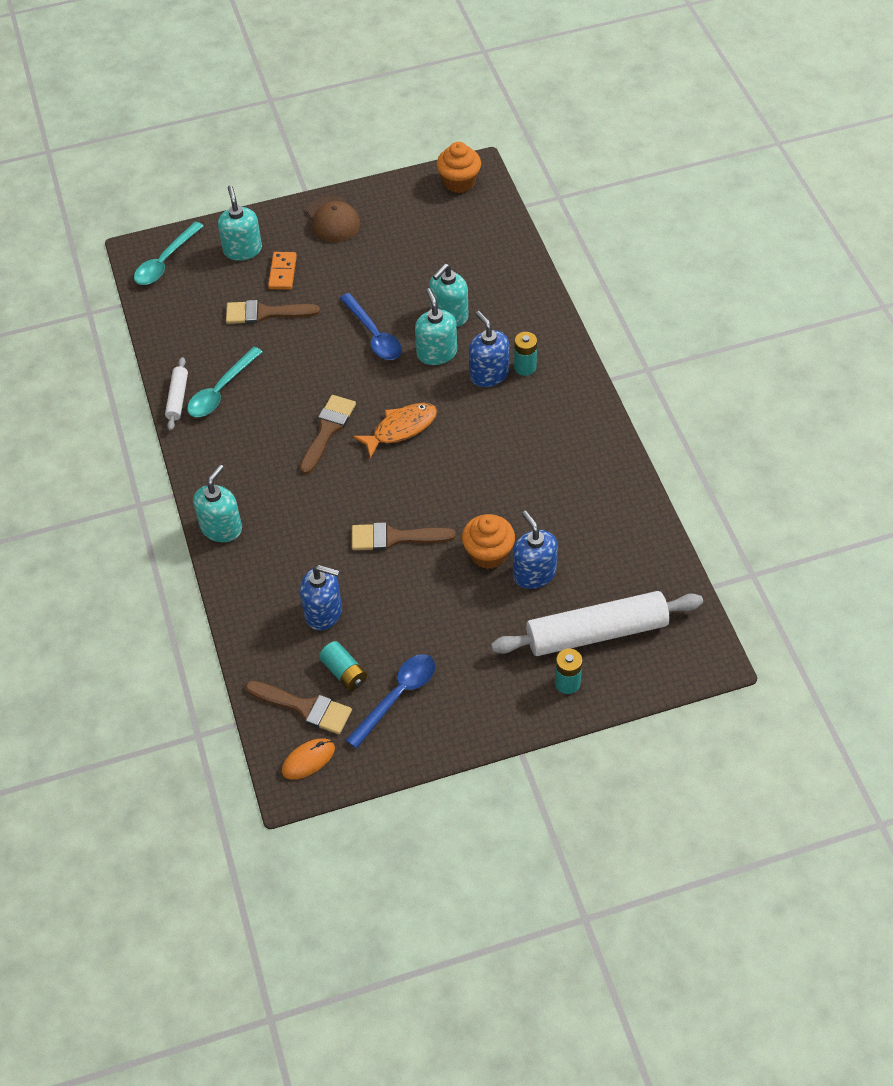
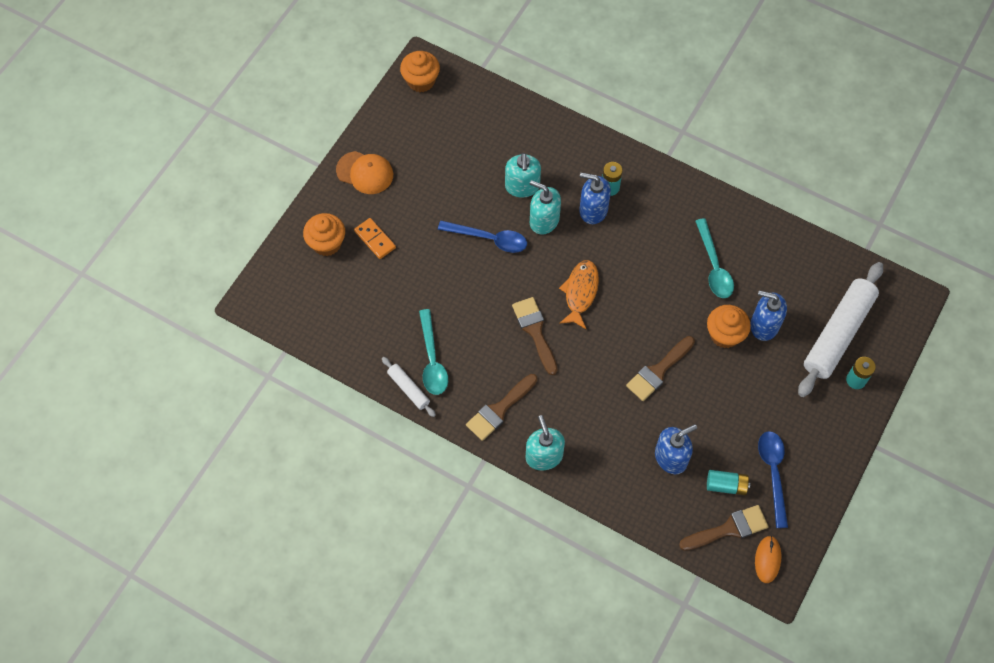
camera: 45 degrees left, 10 degrees up
(165, 261) = (280, 294): turquoise spoon -> turquoise spoon (714, 266)
(242, 250) = (327, 243): turquoise soap dispenser -> orange cupcake
(265, 313) = (397, 279): brown brush -> brown brush (499, 409)
(333, 219) = (365, 172): brown cap -> orange cap

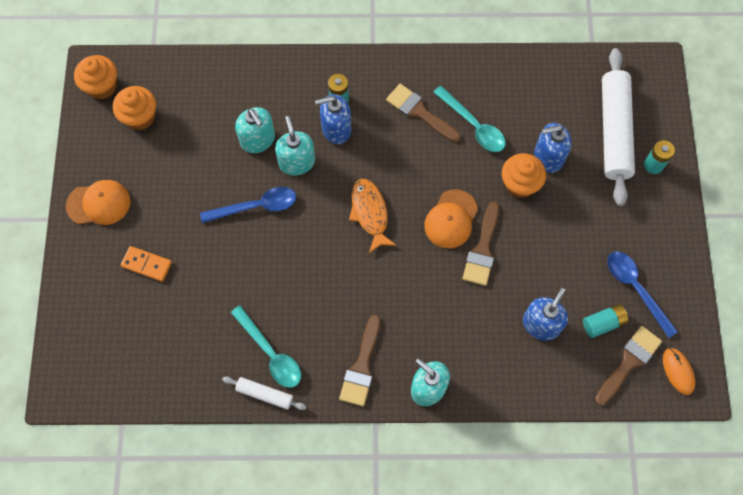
camera: 30 degrees left, 5 degrees up
(327, 243) = (101, 293): orange cupcake -> orange cupcake (140, 117)
(535, 331) = (350, 272): brown brush -> brown brush (419, 112)
(544, 220) = (297, 162): turquoise soap dispenser -> turquoise soap dispenser turned 75 degrees clockwise
(646, 333) = (451, 219): none -> orange cap

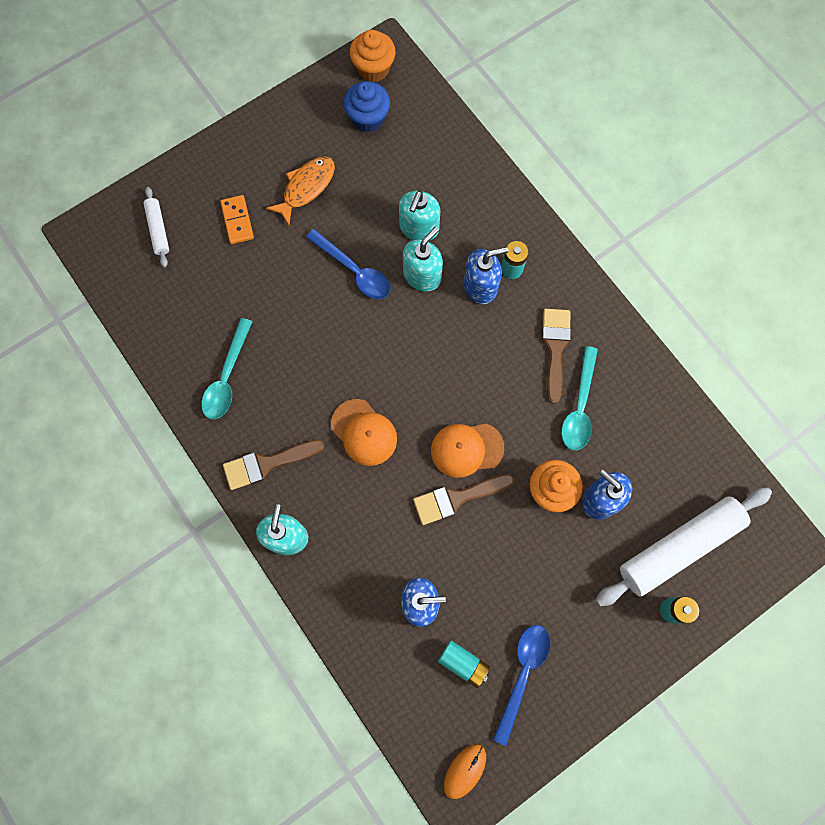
camera: 55 degrees right, 5 degrees up
(99, 203) = (265, 144): orange cap -> orange cap (364, 432)
(140, 117) = (368, 118): orange cupcake -> blue cupcake
(265, 394) = (187, 398): white rolling pin -> white rolling pin (158, 230)
(336, 129) = (480, 286): blue soap dispenser -> blue soap dispenser turned 120 degrees clockwise
(370, 213) = (419, 372): orange fish -> orange fish (306, 188)
(629, 362) = (440, 714): brown brush -> none

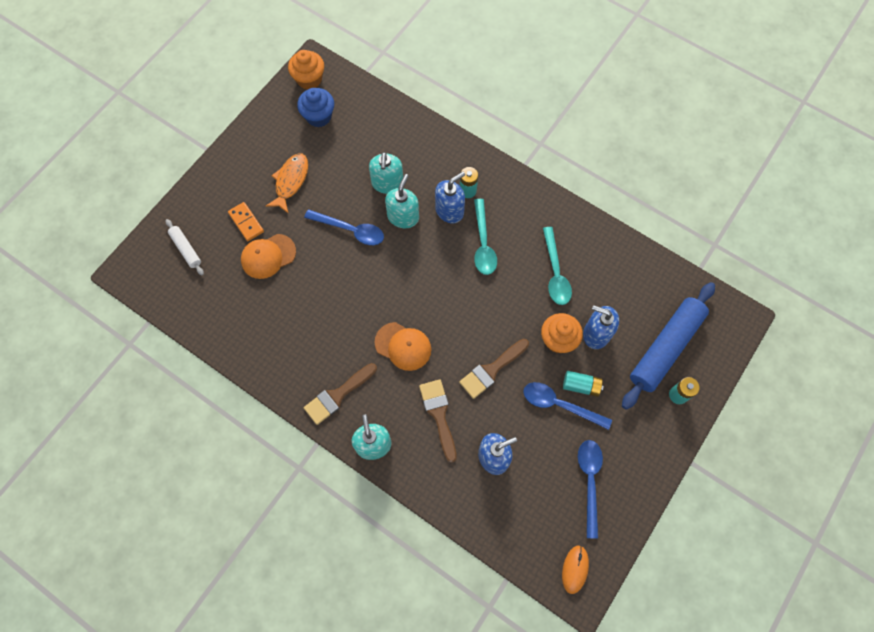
camera: 20 degrees left, 5 degrees down
(227, 377) = (282, 341): turquoise spoon -> turquoise spoon (483, 243)
(463, 663) = (543, 490): turquoise battery -> turquoise battery (581, 386)
(466, 449) = (485, 332): orange cap -> orange cap (268, 256)
(522, 569) = (559, 405): none -> blue spoon
(555, 348) = (521, 237): brown brush -> brown brush (439, 415)
(679, 547) = (665, 348): white rolling pin -> blue rolling pin

